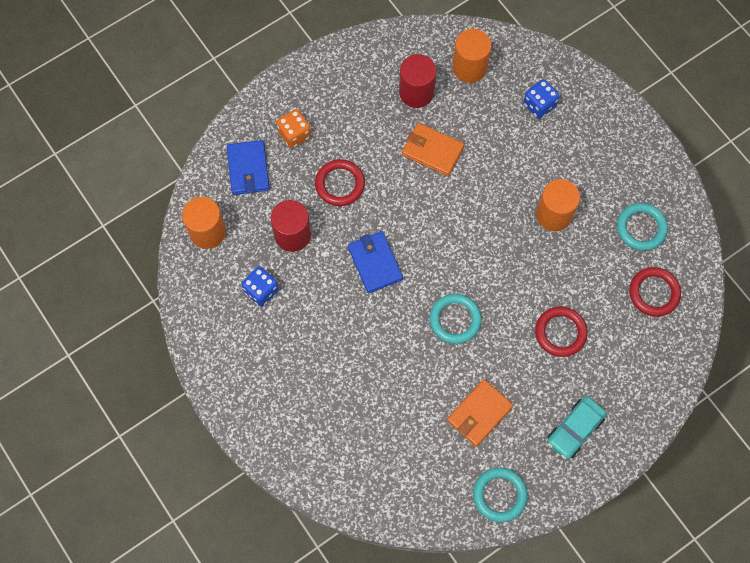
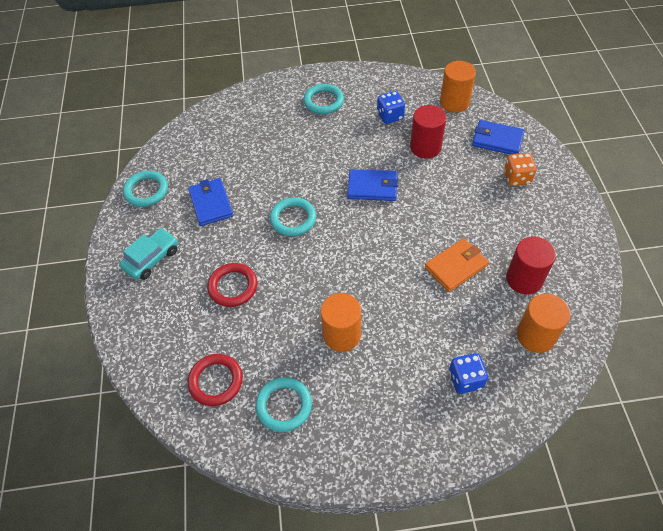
camera: 120 degrees right, 15 degrees down
(270, 375) = (323, 101): none -> turquoise ring
(340, 184) = (455, 190): red ring -> none
(479, 414) = (211, 203): orange wallet -> blue wallet
(574, 430) = (152, 259): turquoise car -> turquoise car turned 60 degrees clockwise

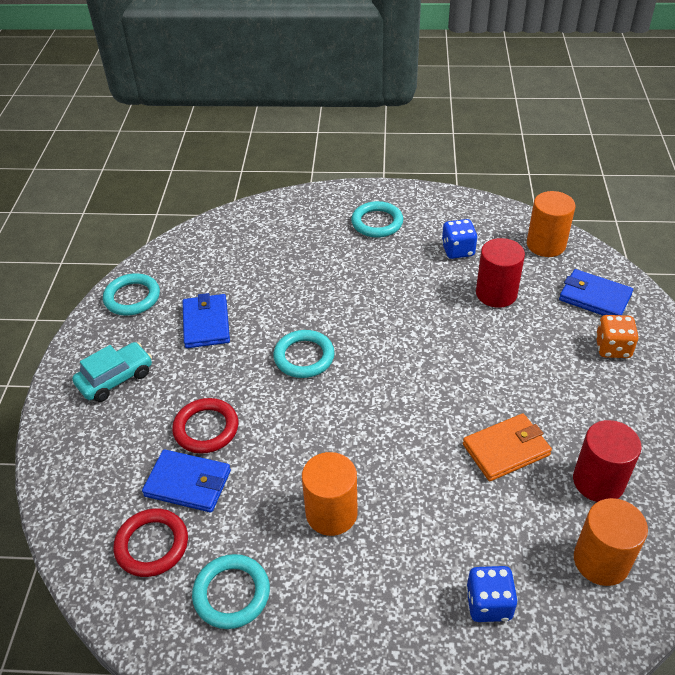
camera: 10 degrees right, 10 degrees down
(372, 187) = (416, 333): blue wallet -> blue wallet (188, 483)

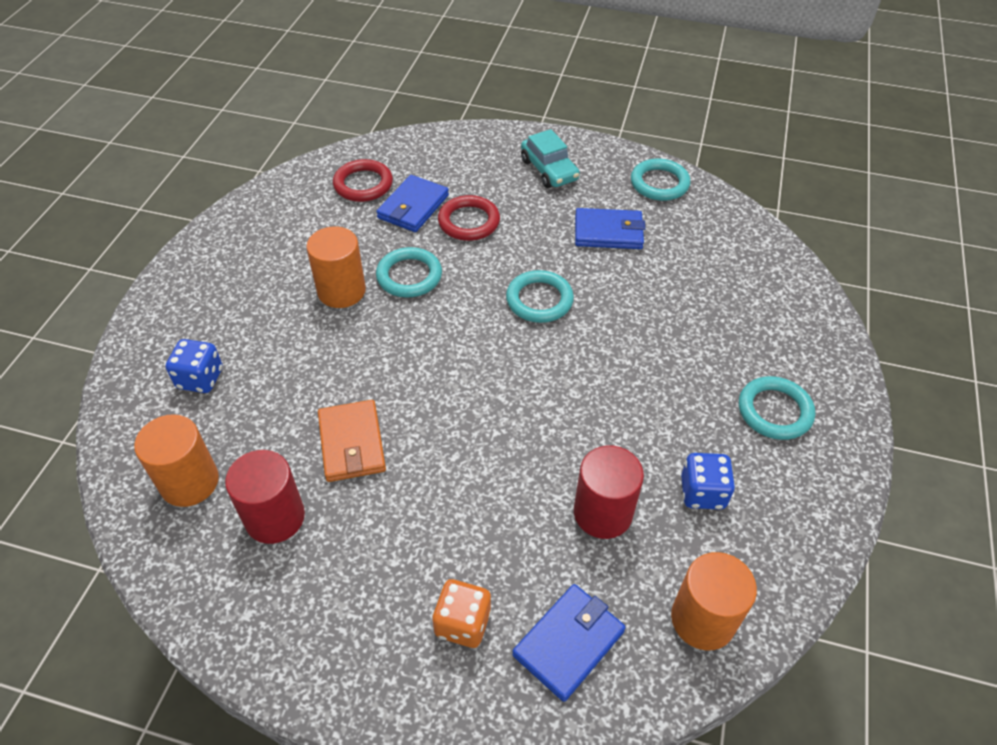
camera: 100 degrees right, 5 degrees up
(231, 593) = (298, 223): turquoise ring -> turquoise ring (409, 276)

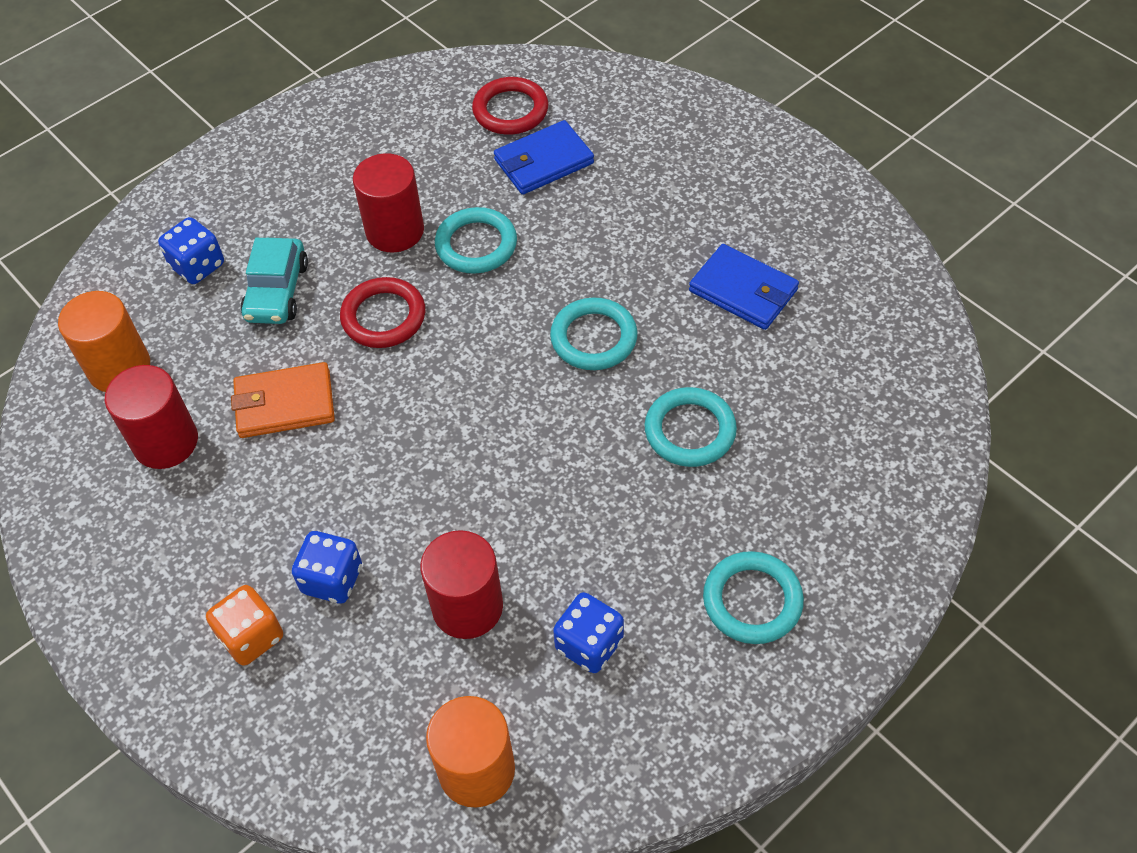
camera: 35 degrees right, 5 degrees up
(341, 291) = (395, 231): orange cylinder -> red cylinder
(352, 443) = (284, 404): orange wallet -> orange wallet turned 60 degrees clockwise
(469, 222) = (591, 207): red ring -> red ring (383, 317)
(490, 547) = (332, 579): none -> blue dice
(549, 170) = (738, 179): turquoise car -> turquoise car (277, 291)
(568, 643) = (330, 713): blue wallet -> none
(659, 183) = (862, 254): turquoise ring -> turquoise ring (690, 431)

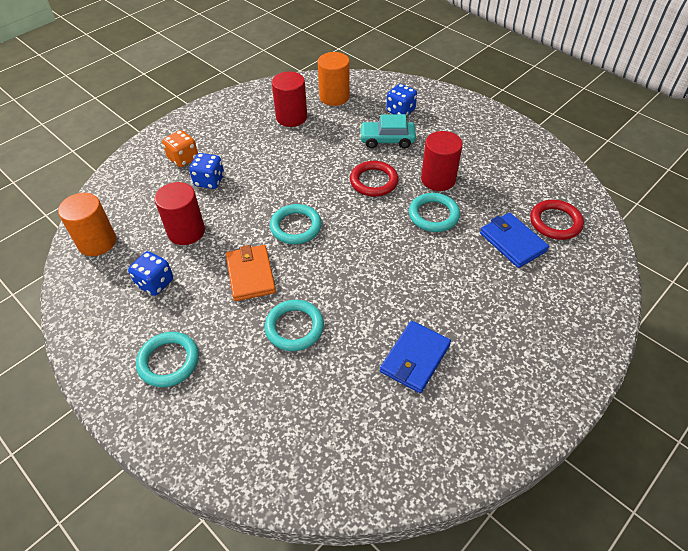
camera: 85 degrees right, 5 degrees down
(284, 404) = (314, 152): orange wallet -> orange wallet (250, 275)
(593, 338) = (365, 275): turquoise ring -> turquoise ring (296, 227)

